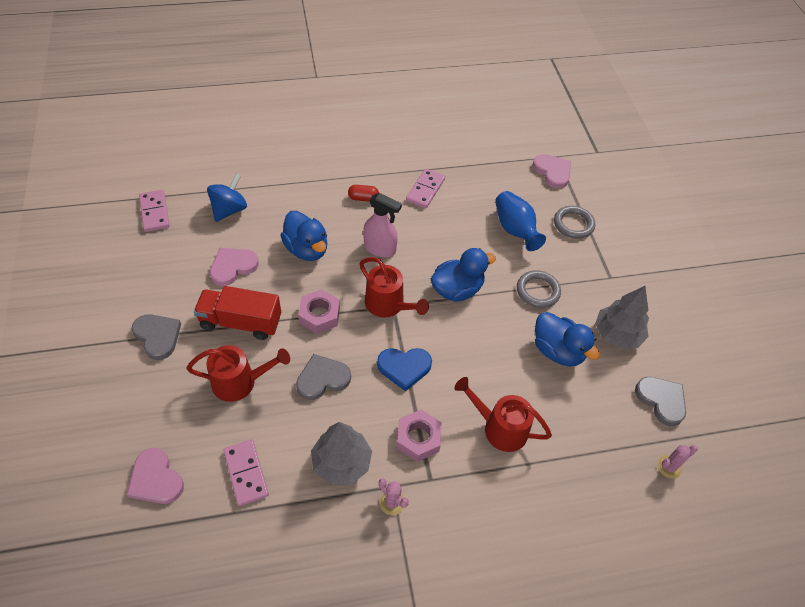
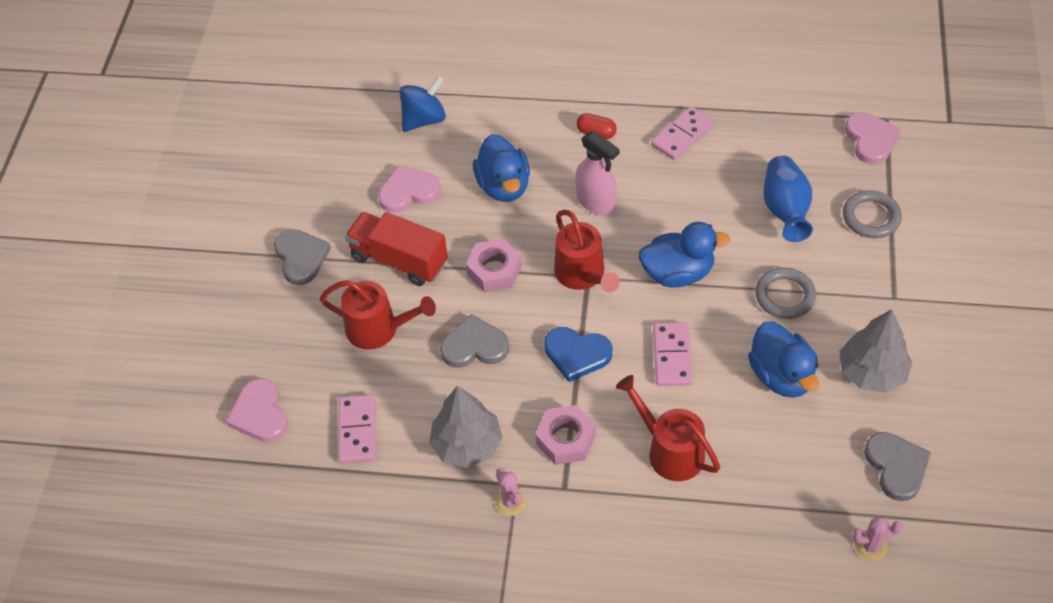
camera: 25 degrees right, 0 degrees up
(155, 212) = (335, 107): pink domino -> pink domino (672, 356)

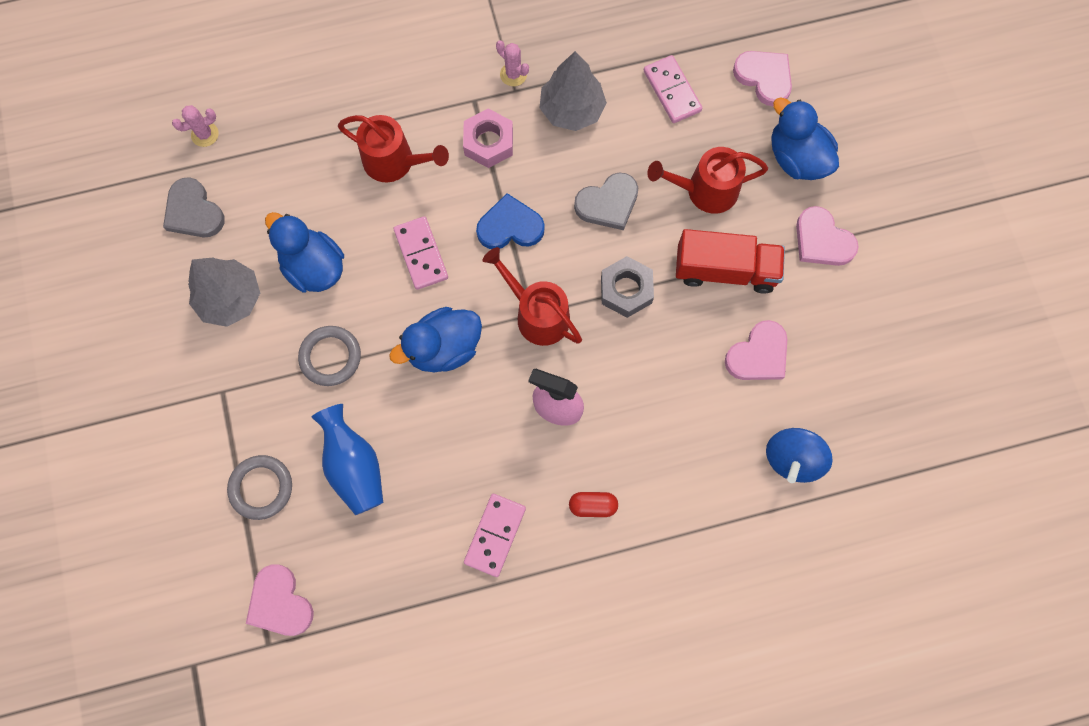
camera: 155 degrees right, 20 degrees up
(301, 258) = (822, 240): grey heart -> pink heart
(494, 270) = (626, 290): pink nut -> grey nut
(504, 186) = (662, 396): blue duck -> blue duck (796, 158)

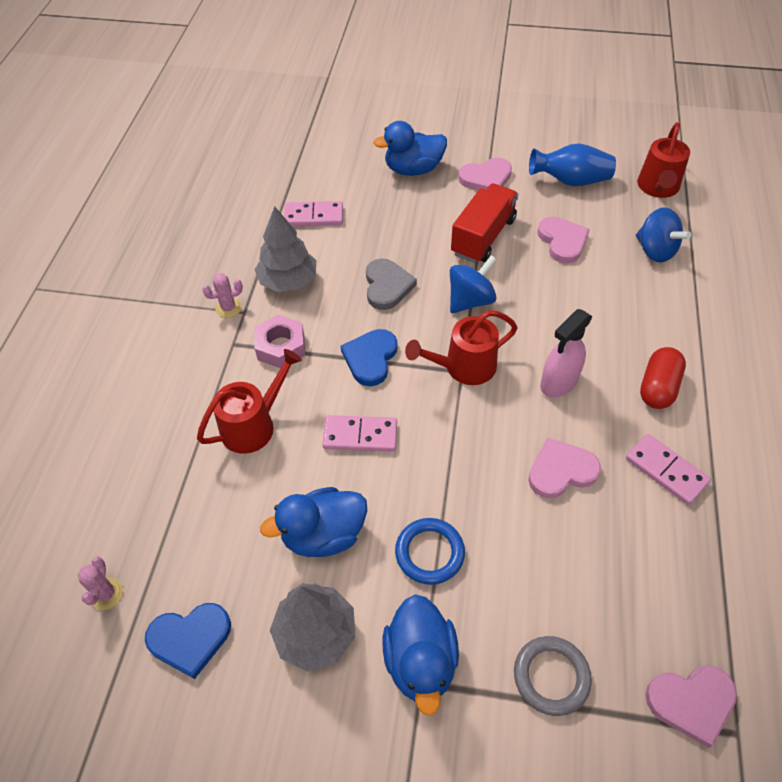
camera: 65 degrees left, 20 degrees down
(193, 212) = (190, 639): grey heart -> blue heart
(330, 357) = (429, 553): grey ring -> blue ring
(354, 466) = (557, 571): blue vase -> blue vase (570, 181)
(444, 348) = (464, 449): blue duck -> blue duck (420, 661)
(593, 505) = (658, 387): red capsule -> red capsule, size x1.52
(626, 290) = (470, 300): grey nut -> blue spinning top
(705, 191) = (410, 226): red watering can -> red watering can (658, 188)
(764, 78) = (337, 164): pink heart -> pink heart (561, 471)

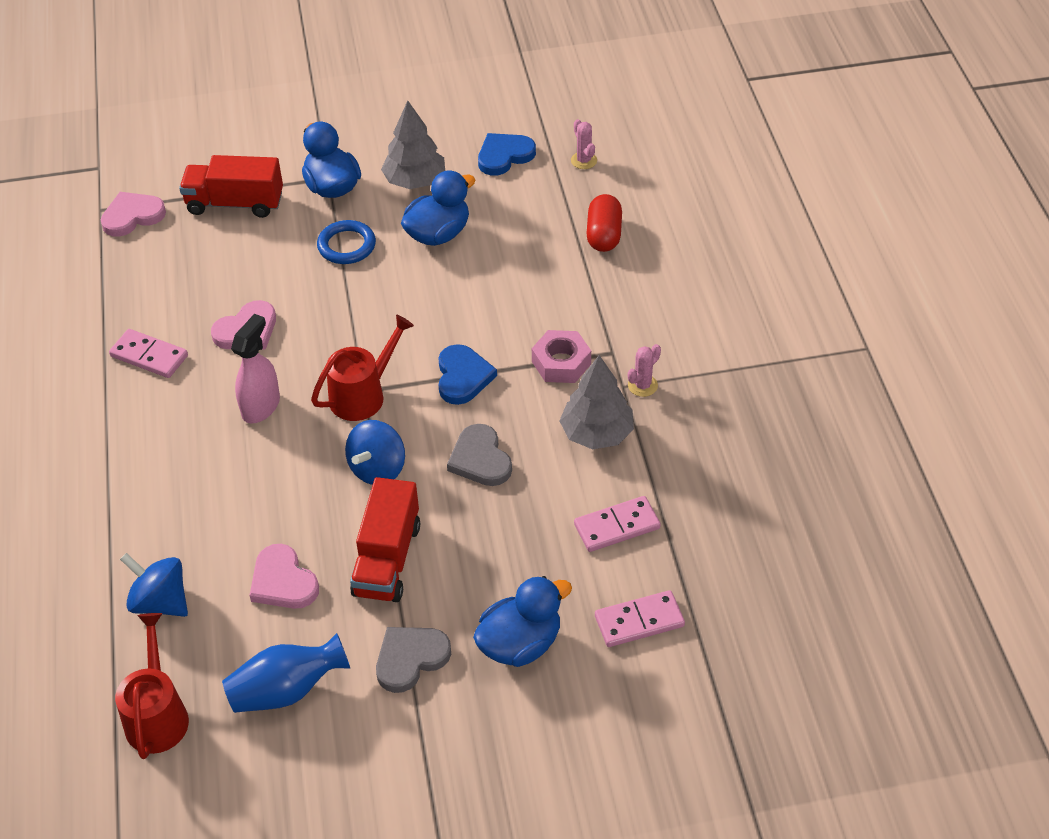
camera: 160 degrees right, 5 degrees down
(254, 425) = (544, 291): red watering can -> none
(360, 435) = (441, 309): pink domino -> pink domino (639, 621)
(486, 178) = (410, 659): pink heart -> grey heart
(551, 676) = (235, 203): grey ring -> red truck
(658, 387) = (157, 429): red capsule -> red capsule (604, 235)

